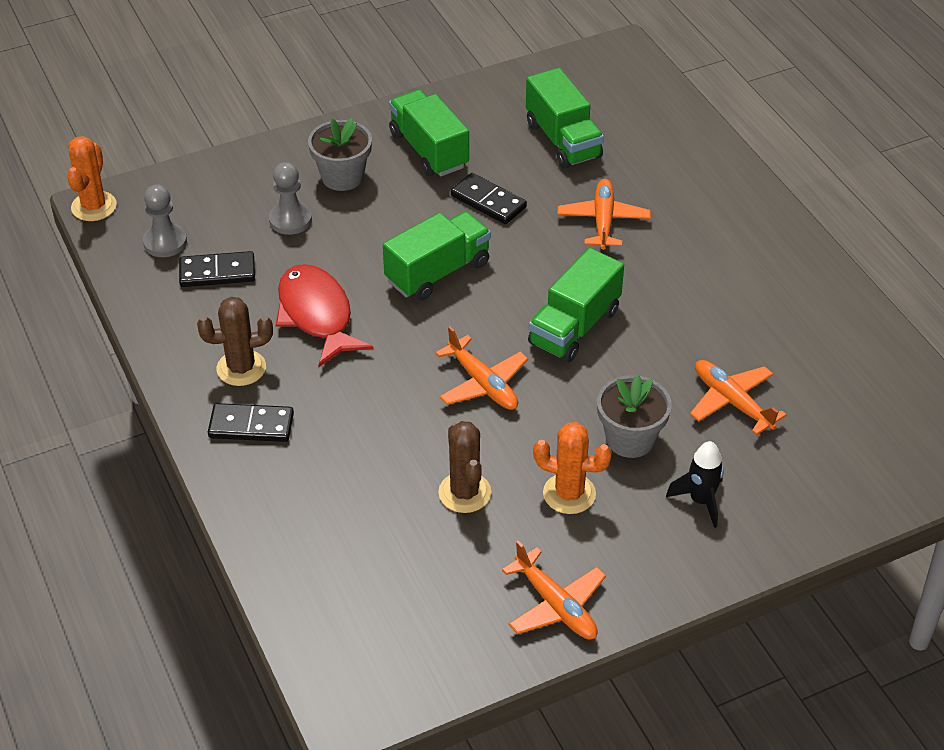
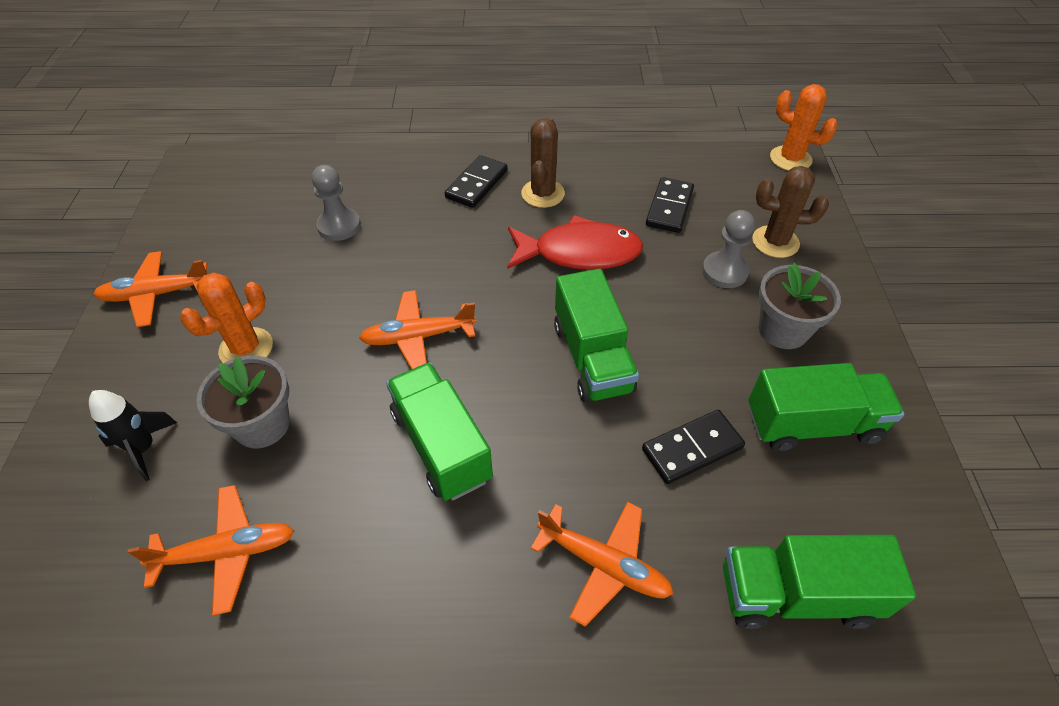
camera: 115 degrees right, 5 degrees up
(165, 242) = (724, 187): grey pawn -> grey pawn (339, 226)
(464, 493) = (310, 280): brown cactus -> brown cactus (775, 242)

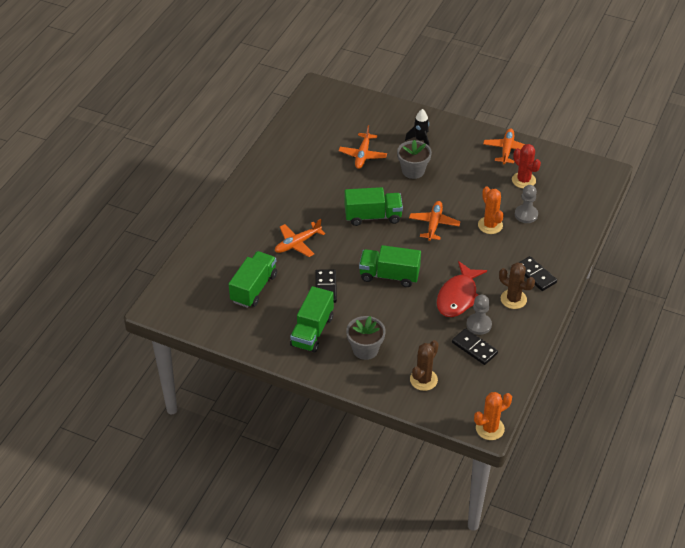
camera: 115 degrees right, 5 degrees down
(245, 250) = (523, 180): none -> red cactus
(246, 348) = (457, 172): orange cactus -> orange cactus (490, 225)
(724, 271) = (414, 347): grey pawn -> grey pawn (479, 325)

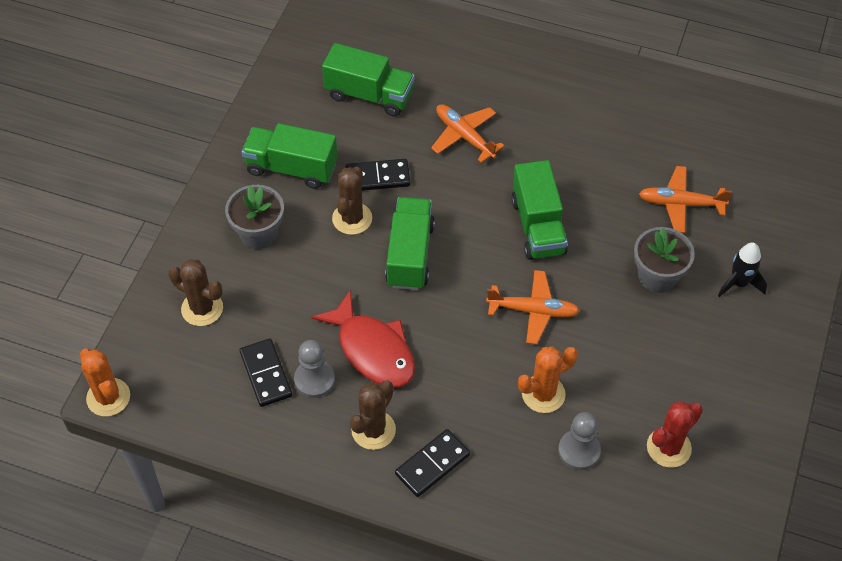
camera: 85 degrees right, 10 degrees up
(358, 302) = (352, 218): none -> brown cactus
(458, 297) = (373, 350): red fish -> red fish turned 150 degrees counterclockwise
(474, 348) = (266, 374): black domino -> black domino turned 60 degrees counterclockwise
(507, 150) = (746, 420): orange plane -> none

